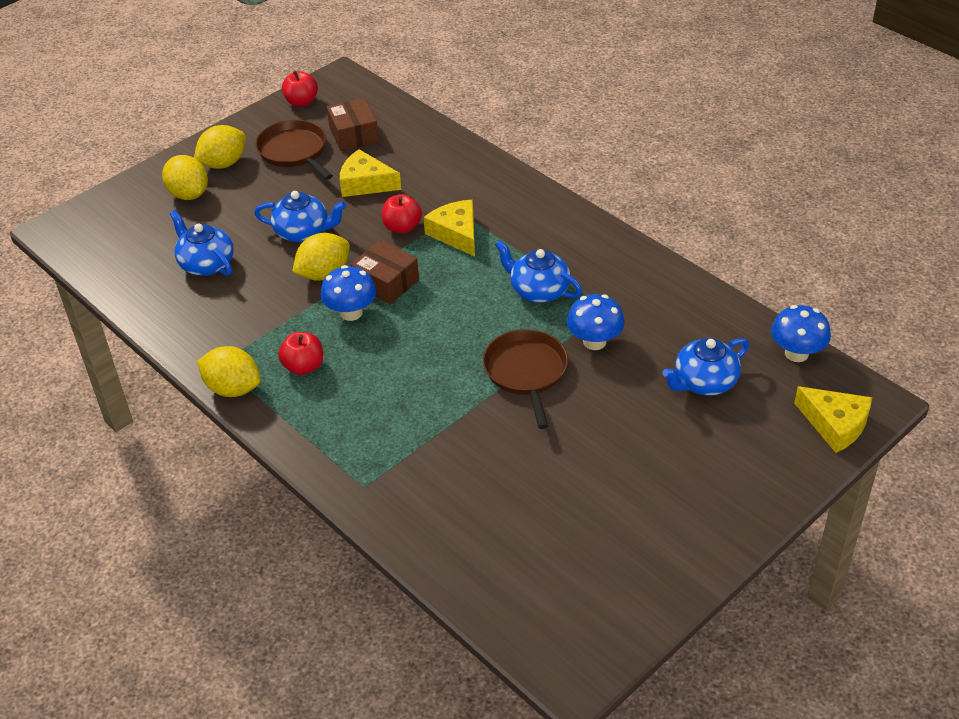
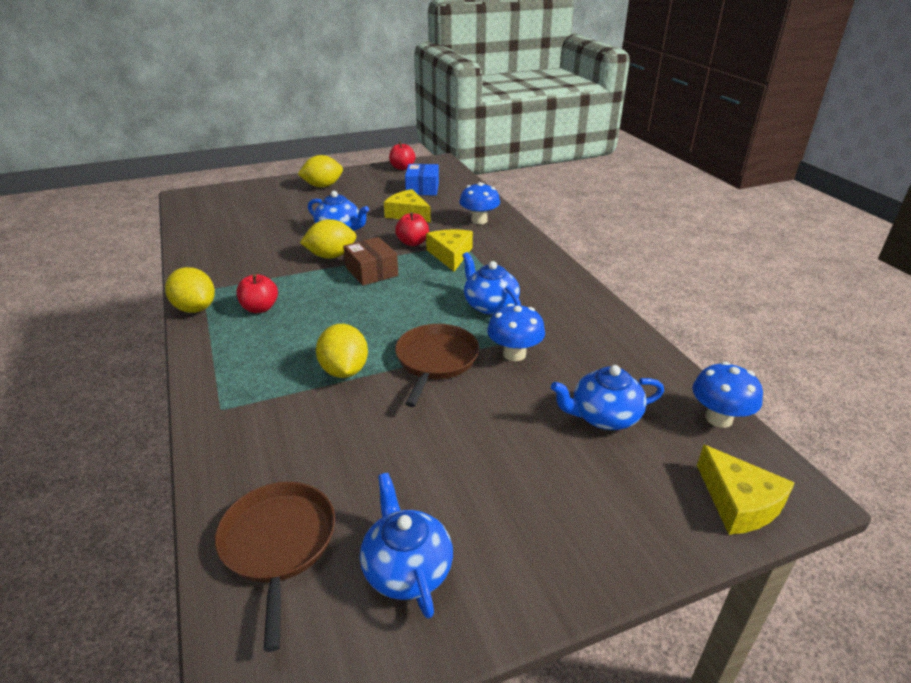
camera: 20 degrees right, 10 degrees down
(189, 194) = (285, 196): yellow lemon -> yellow lemon (344, 370)
(206, 264) = (257, 232): blue teapot -> blue teapot (406, 568)
(294, 151) = (374, 189): brown pan -> brown pan (278, 544)
(351, 313) = (328, 283): blue mushroom -> blue mushroom (479, 220)
(354, 135) = (422, 188): brown box -> blue box

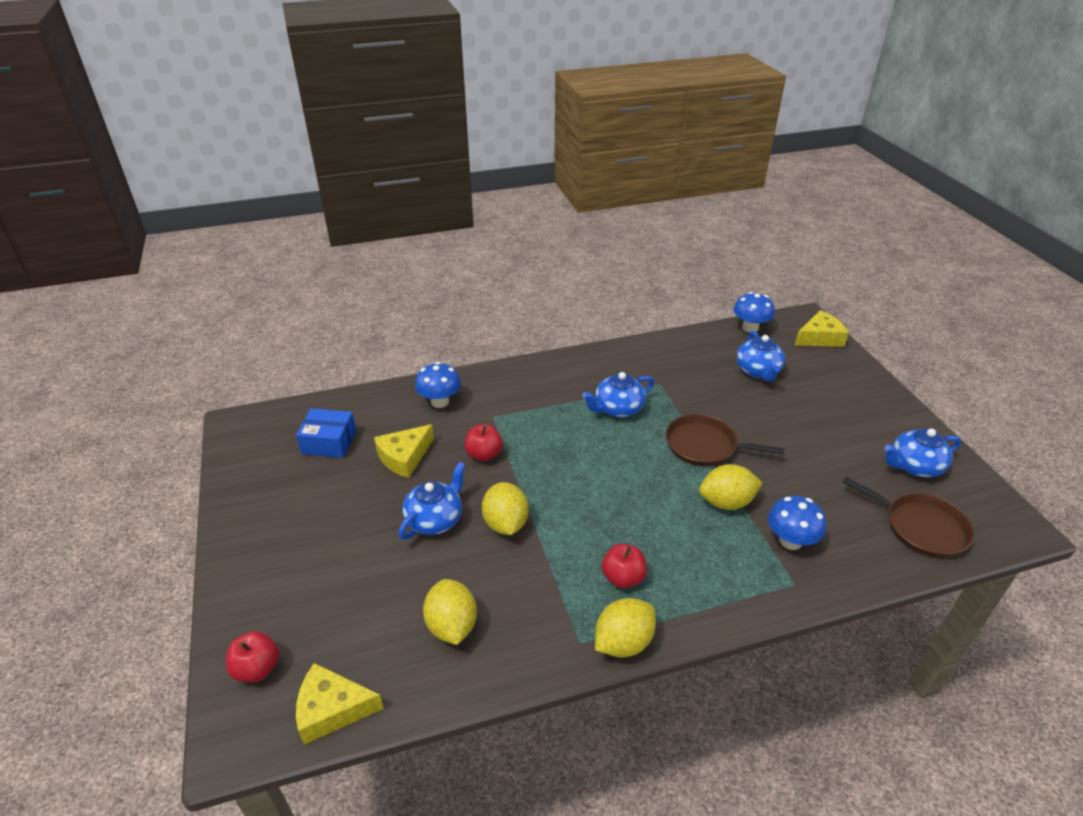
camera: 85 degrees left, 5 degrees up
(278, 544) = (920, 527): brown pan -> brown pan turned 135 degrees counterclockwise
(322, 186) = (274, 546): yellow lemon -> yellow lemon (452, 626)
(371, 271) = (547, 487): brown box -> none
(402, 168) = (242, 460): red apple -> red apple (257, 668)
(450, 255) = (518, 427): yellow cheese -> yellow cheese (332, 709)
(514, 354) = (691, 402): blue mushroom -> blue mushroom (790, 541)

